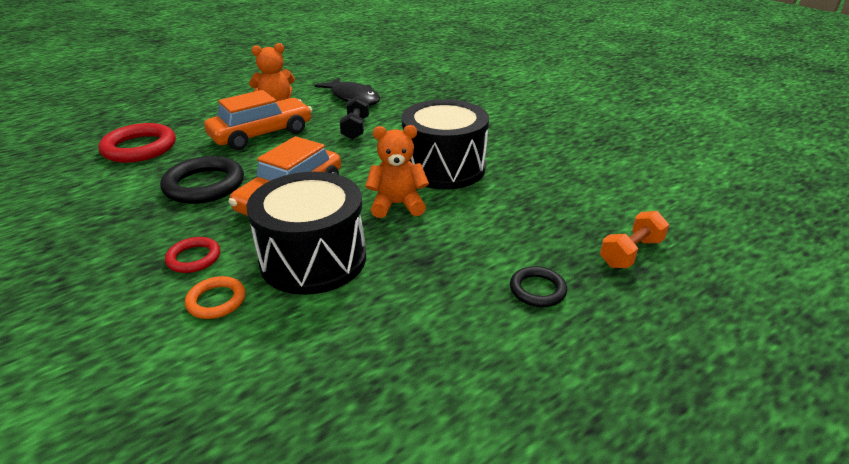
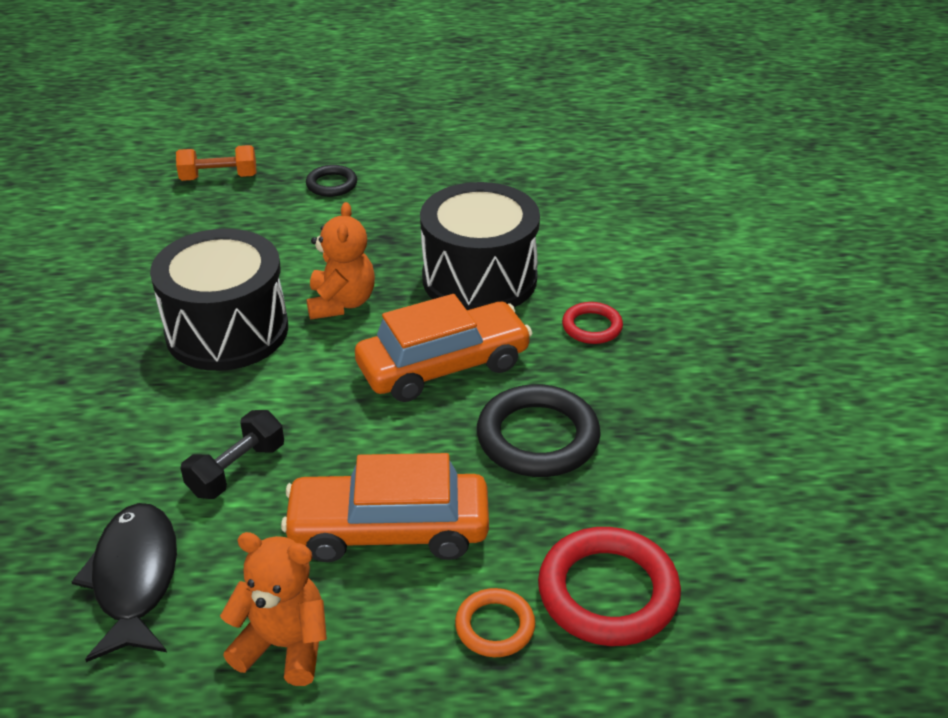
camera: 145 degrees left, 5 degrees up
(216, 301) = (587, 275): orange ring -> orange ring (495, 626)
(397, 205) = (341, 303): orange teddy bear -> orange teddy bear turned 120 degrees counterclockwise

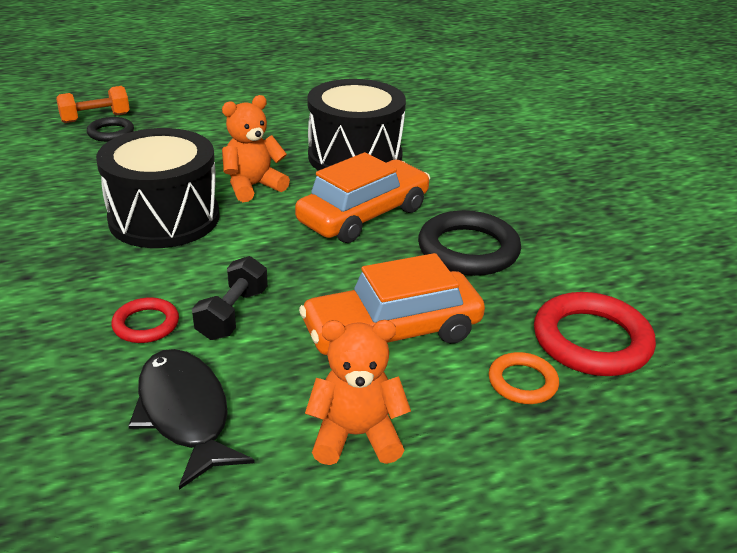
camera: 20 degrees left, 5 degrees down
(331, 184) = (196, 112): black ring -> black ring (111, 133)
(341, 303) = (253, 186): orange teddy bear -> orange teddy bear turned 105 degrees counterclockwise
(592, 327) = (460, 175): red ring -> red ring (146, 324)

